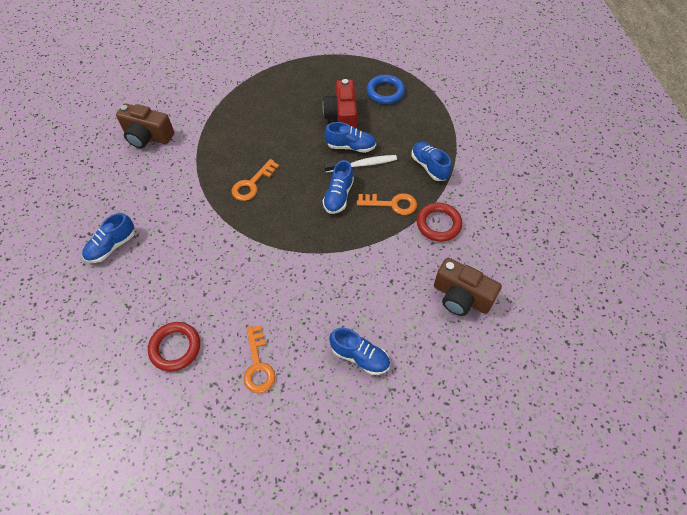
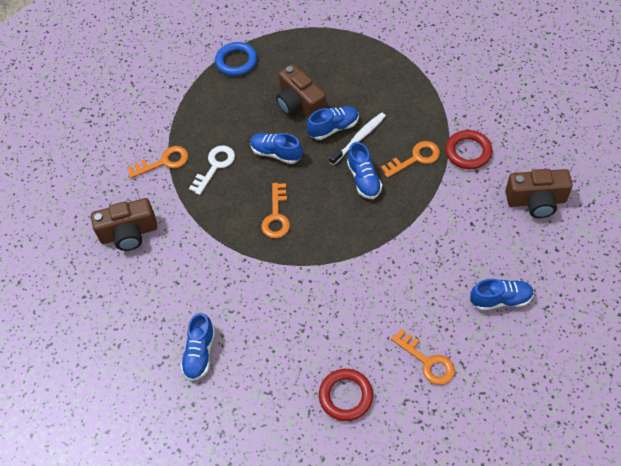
camera: 30 degrees left, 0 degrees up
(214, 103) = (164, 162): none -> orange key
(244, 125) = (215, 166): none -> white key
(342, 116) = (300, 104): red camera -> brown camera
(385, 92) = (318, 58): blue ring -> blue ring (236, 61)
(429, 166) = (417, 106): blue shoe -> blue shoe (276, 153)

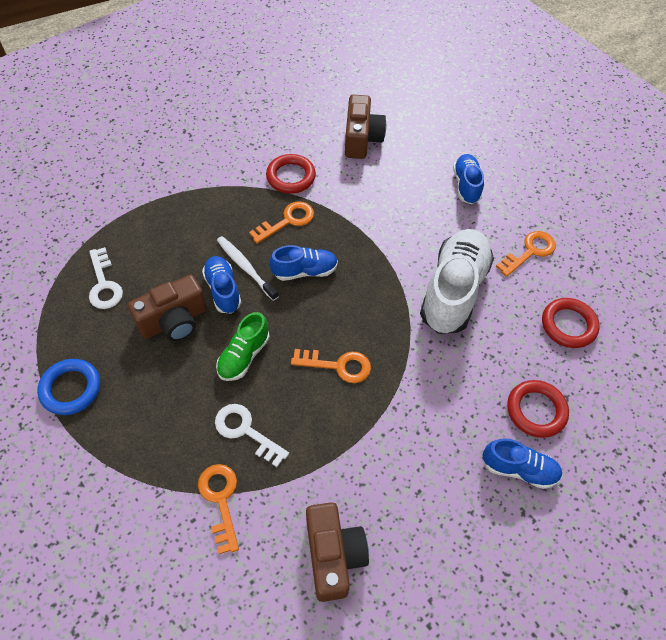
camera: 90 degrees left, 0 degrees up
(253, 366) = (536, 410): none -> red ring
(276, 153) = (244, 356): blue shoe -> green shoe
(325, 55) = (104, 284): none -> white key
(366, 295) = (453, 291): none -> white shoe
(415, 158) = (287, 221): orange key -> orange key turned 75 degrees clockwise

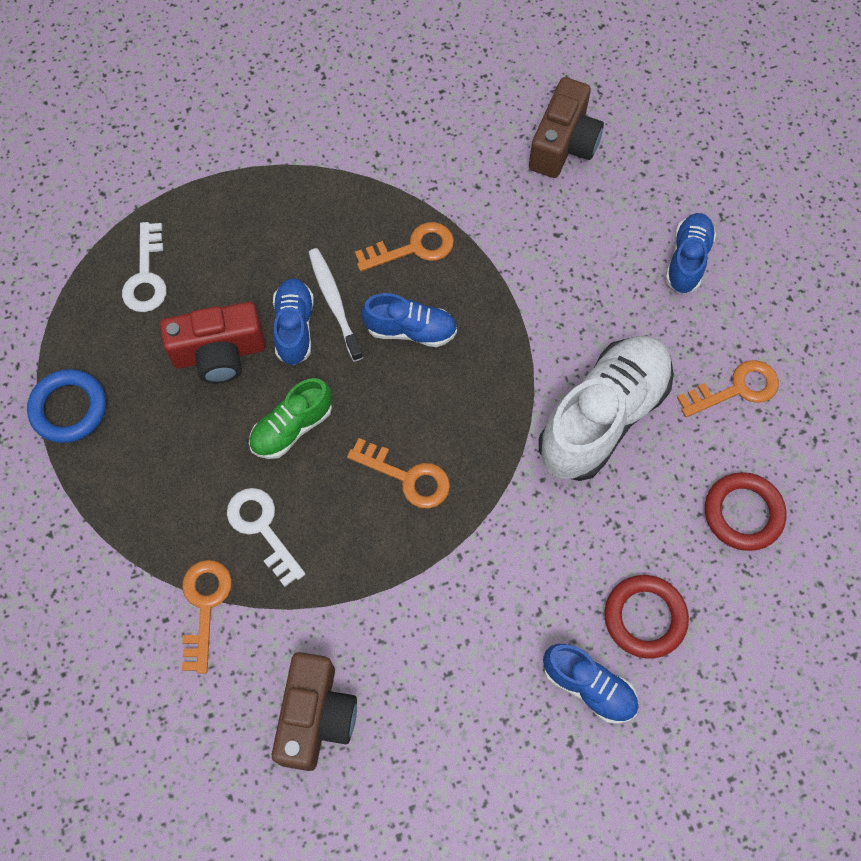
camera: 20 degrees right, 10 degrees up
(174, 321) = (219, 353): brown camera -> red camera
(291, 177) = (441, 180): red ring -> none

